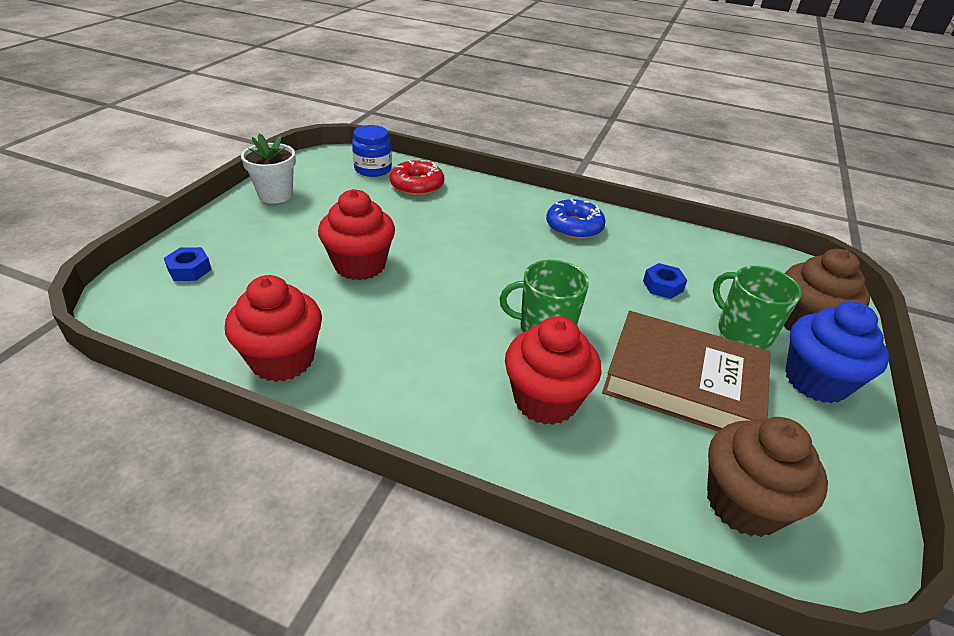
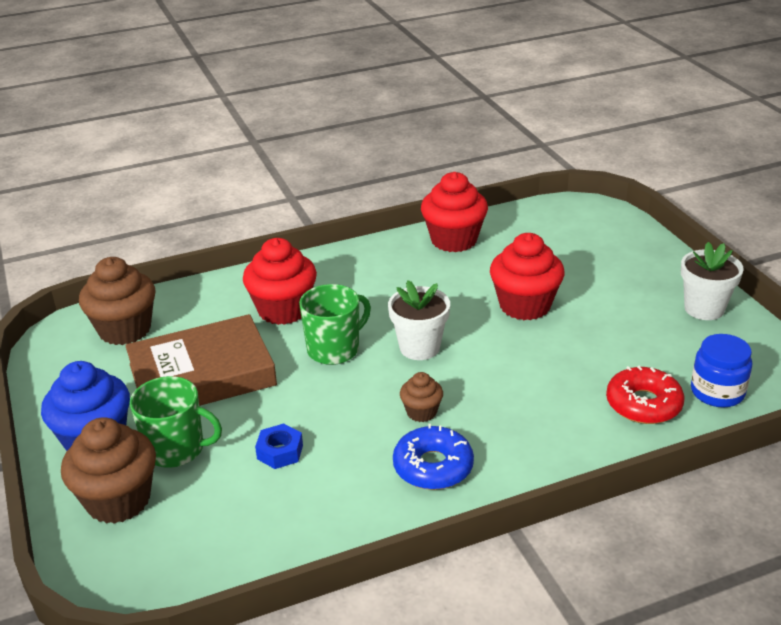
camera: 140 degrees right, 5 degrees down
(189, 269) = (604, 237): blue nut -> none
(481, 287) = (419, 347): none -> white flower pot
(541, 252) = (421, 412): none -> brown cupcake

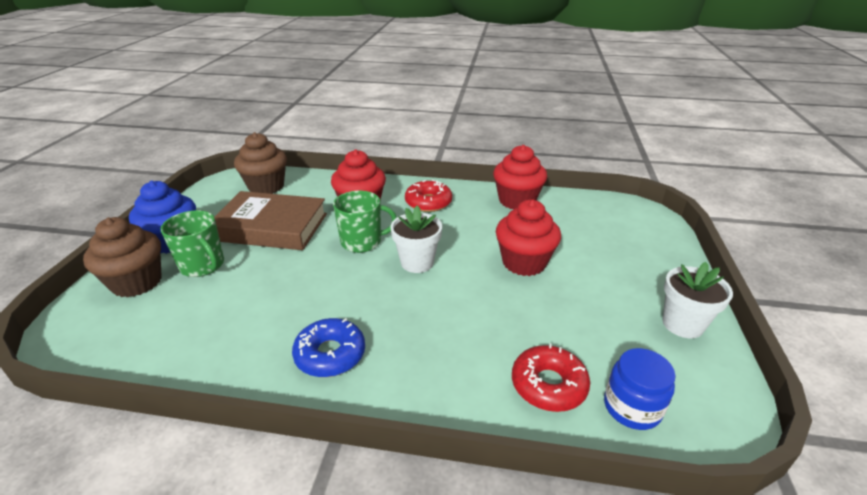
camera: 30 degrees right, 0 degrees up
(280, 452) = (252, 294): blue nut -> none
(358, 277) = (428, 202): none -> red donut
(421, 412) = (368, 309): brown cupcake -> none

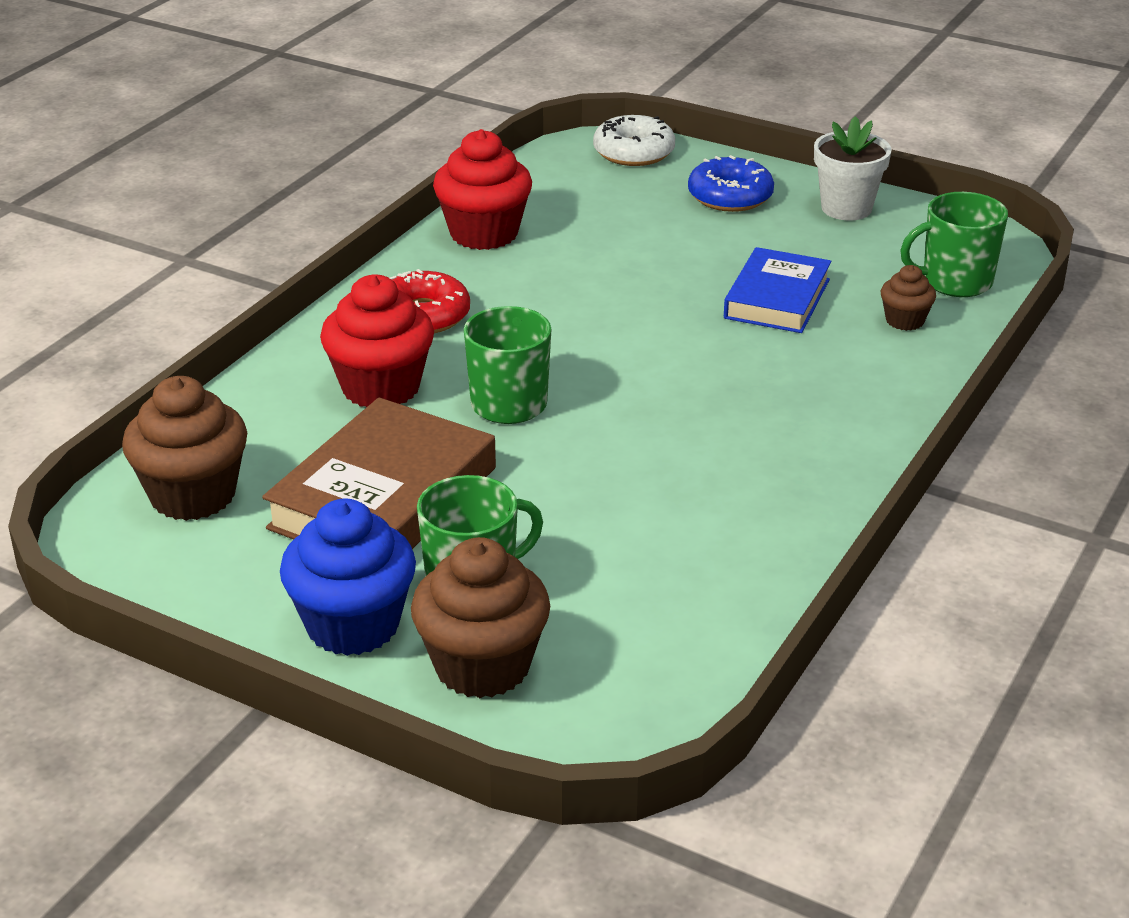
camera: 70 degrees left, 0 degrees up
(330, 354) = (783, 467): blue donut -> blue donut (730, 196)
(417, 262) = (606, 361): white flower pot -> none
(524, 262) = (662, 273): red cupcake -> none
(530, 313) = (777, 299): none -> blue book
(548, 385) = (904, 320): red donut -> brown cupcake
(632, 407) = (955, 282): blue jar -> green mug
(652, 225) = (634, 152): none -> white donut

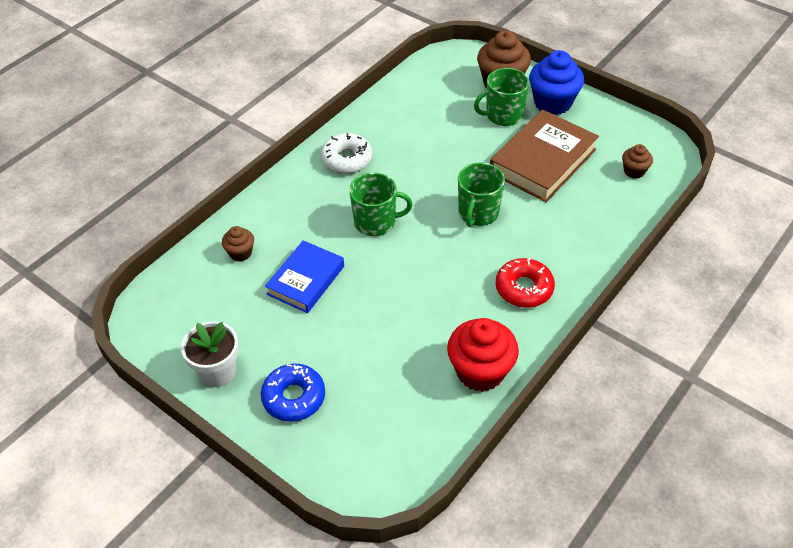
camera: 170 degrees left, 15 degrees up
(193, 495) = (634, 171): brown cupcake -> brown cupcake, size x0.52
(381, 388) = (547, 231): red cupcake -> none
(634, 152) = (348, 473): white donut -> white donut (347, 159)
(955, 282) = (191, 284): green mug -> green mug (376, 222)

